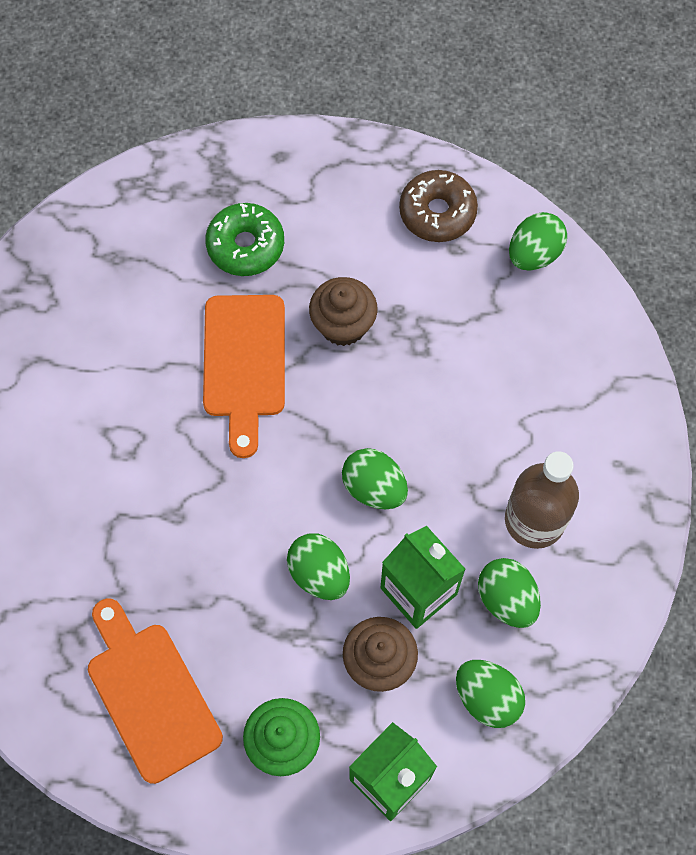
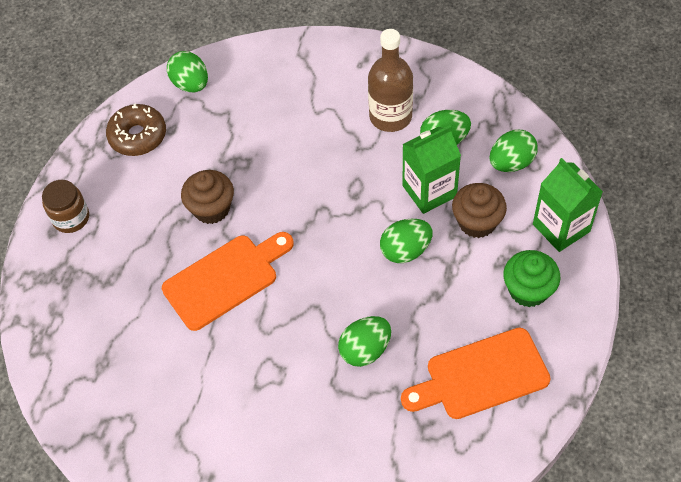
camera: 75 degrees left, 10 degrees down
(244, 364) = (225, 279): orange cutting board -> orange cutting board turned 45 degrees counterclockwise
(245, 246) = (123, 266): green donut -> none
(302, 171) = (71, 218): none -> brown jar
(374, 488) = (347, 207): green egg -> green egg (365, 350)

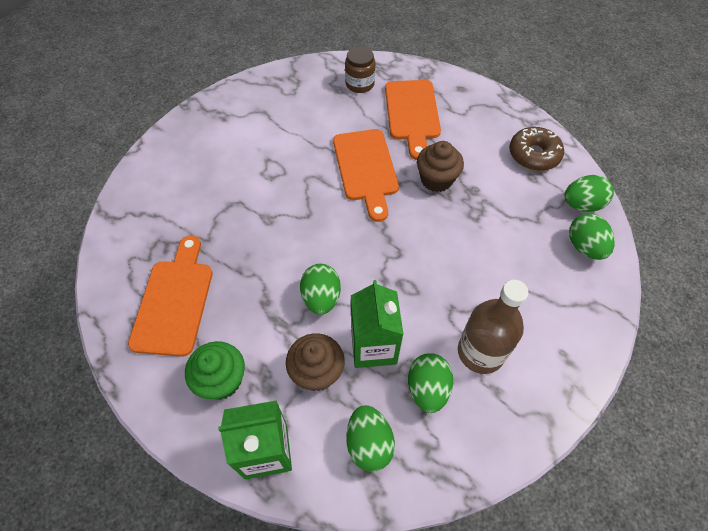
camera: 110 degrees right, 0 degrees up
(71, 218) = (468, 100): brown jar -> brown jar (359, 84)
(117, 266) = (412, 114): none -> orange cutting board
(365, 350) = (251, 232): green egg -> green egg (584, 247)

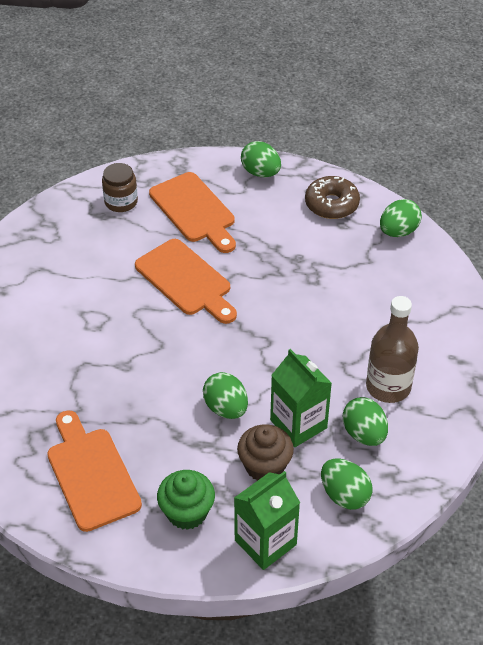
camera: 30 degrees left, 10 degrees down
(436, 180) = (259, 263): brown cupcake -> none
(584, 247) = (421, 266): green egg -> green egg (260, 173)

